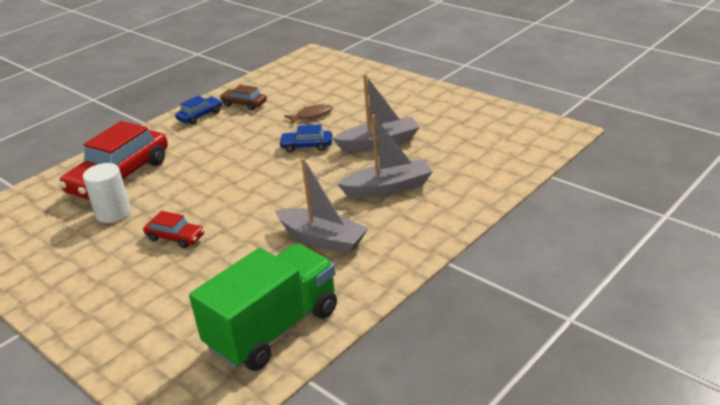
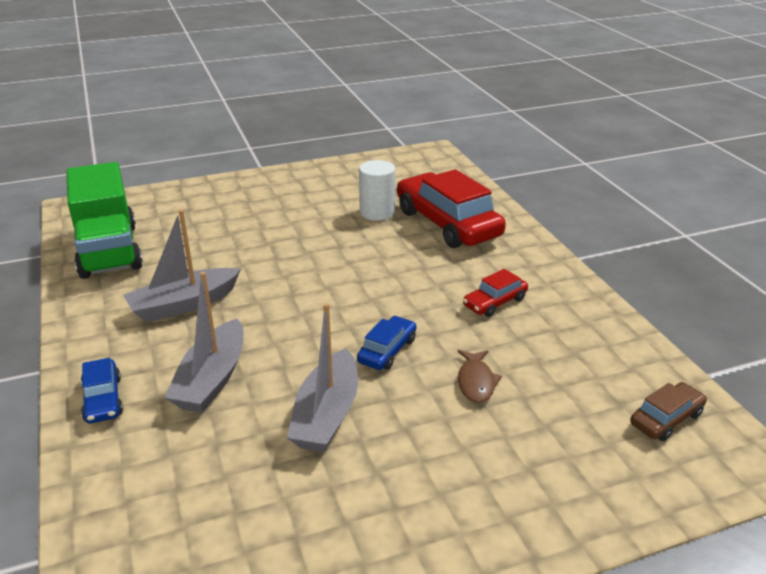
camera: 115 degrees right, 0 degrees up
(175, 237) = (295, 233): red car -> red car (494, 302)
(200, 116) = (559, 293): blue car -> blue car (103, 399)
(244, 104) = (569, 334): brown car -> brown car (666, 419)

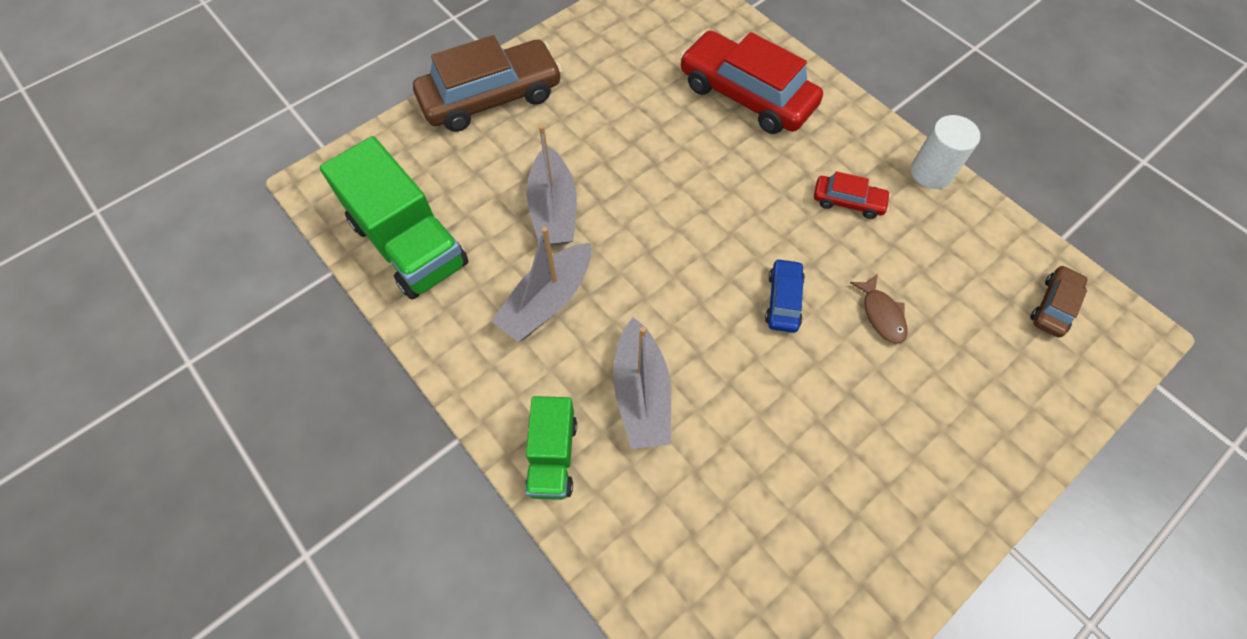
camera: 20 degrees left, 30 degrees up
(103, 399) = (552, 456): blue car -> green truck
(240, 189) = (491, 97): none -> brown car
(327, 414) = (773, 400): grey boat -> grey boat (553, 209)
(377, 212) = (665, 97): white cylinder -> white cylinder (931, 172)
(494, 302) = (848, 202): red car -> red car turned 105 degrees counterclockwise

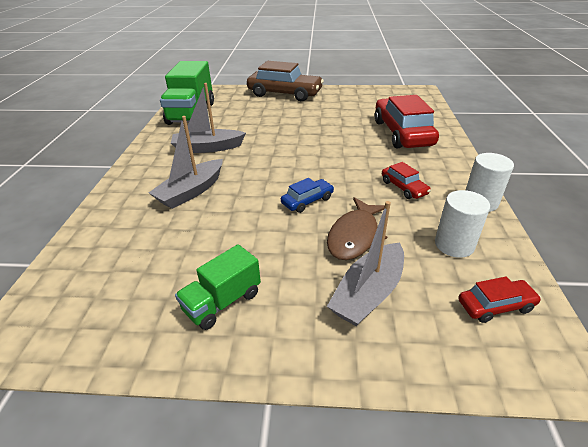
camera: 45 degrees right, 25 degrees down
(552, 456) = (128, 188): green truck -> green truck (222, 302)
(553, 209) = (255, 127): grey boat -> grey boat (368, 293)
(881, 314) = (355, 236): brown fish -> brown fish, size x1.62
(966, 255) = (454, 245): none -> white cylinder
(1053, 306) = (495, 306): brown car -> red car

